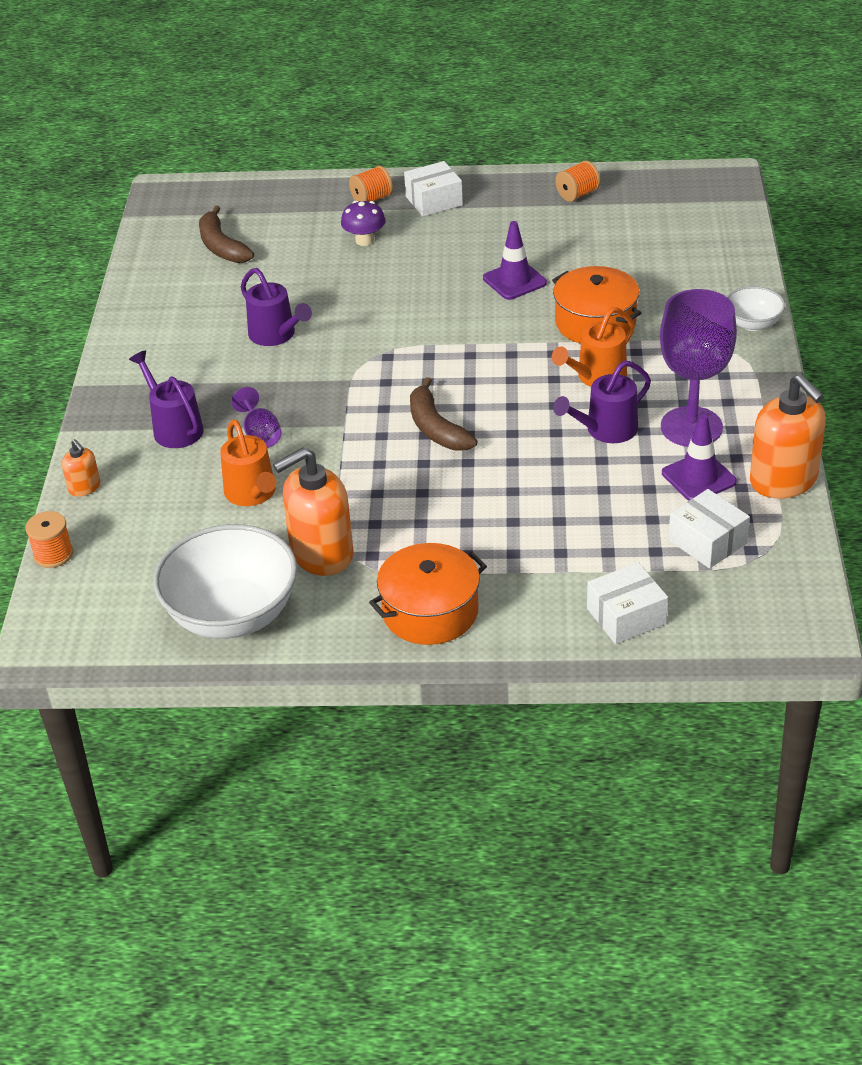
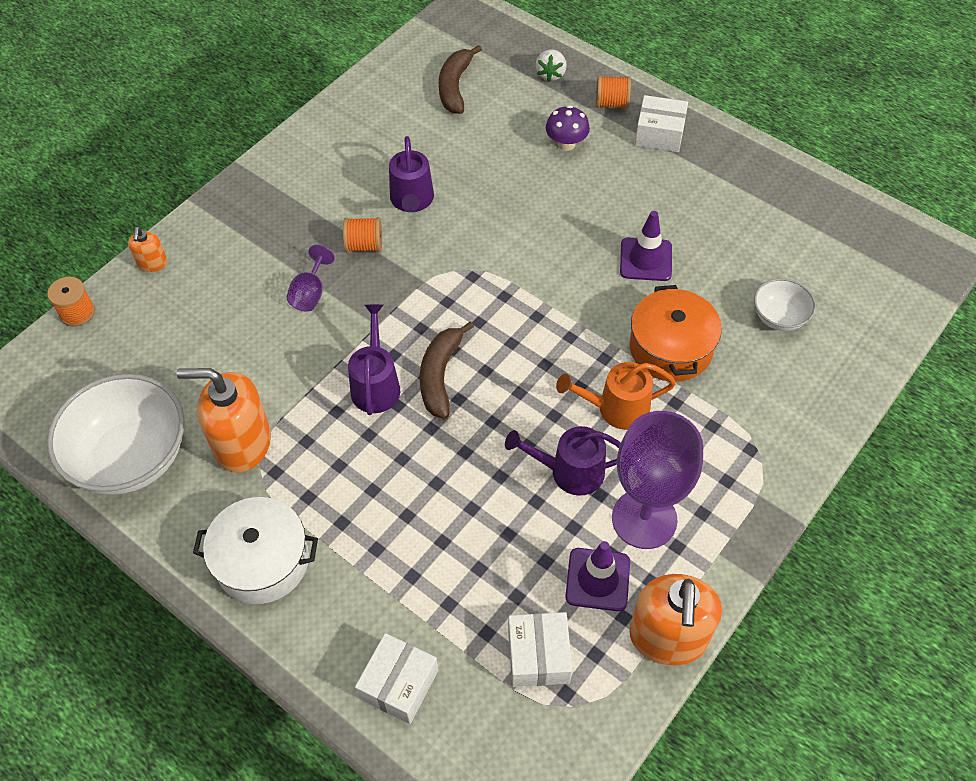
camera: 35 degrees right, 15 degrees up
(174, 428) = (260, 246): purple watering can -> purple watering can (376, 384)
(252, 494) = (252, 349): orange watering can -> none
(297, 202) = (551, 74): none -> white strawberry
(430, 611) = (262, 561): orange pot -> white pot
(577, 194) = (787, 197): orange spool -> orange spool (364, 245)
(626, 616) = (399, 684): white box -> white box turned 75 degrees counterclockwise
(752, 324) = (808, 439): white bowl -> white bowl (779, 317)

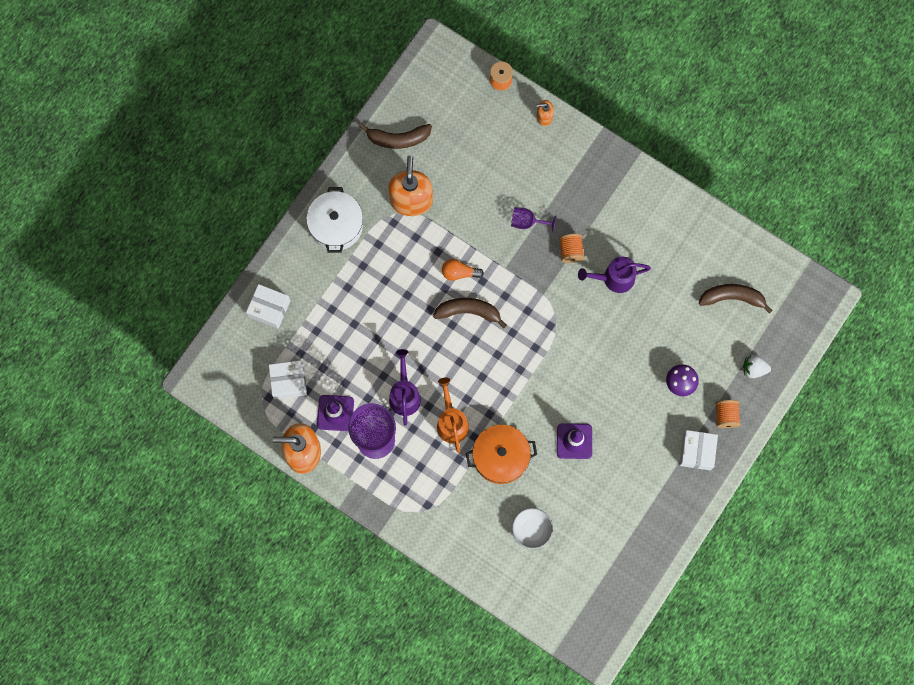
camera: 85 degrees right, 20 degrees up
(131, 457) = (398, 139): white bowl -> brown banana
(376, 384) = (459, 273): purple watering can -> orange light bulb

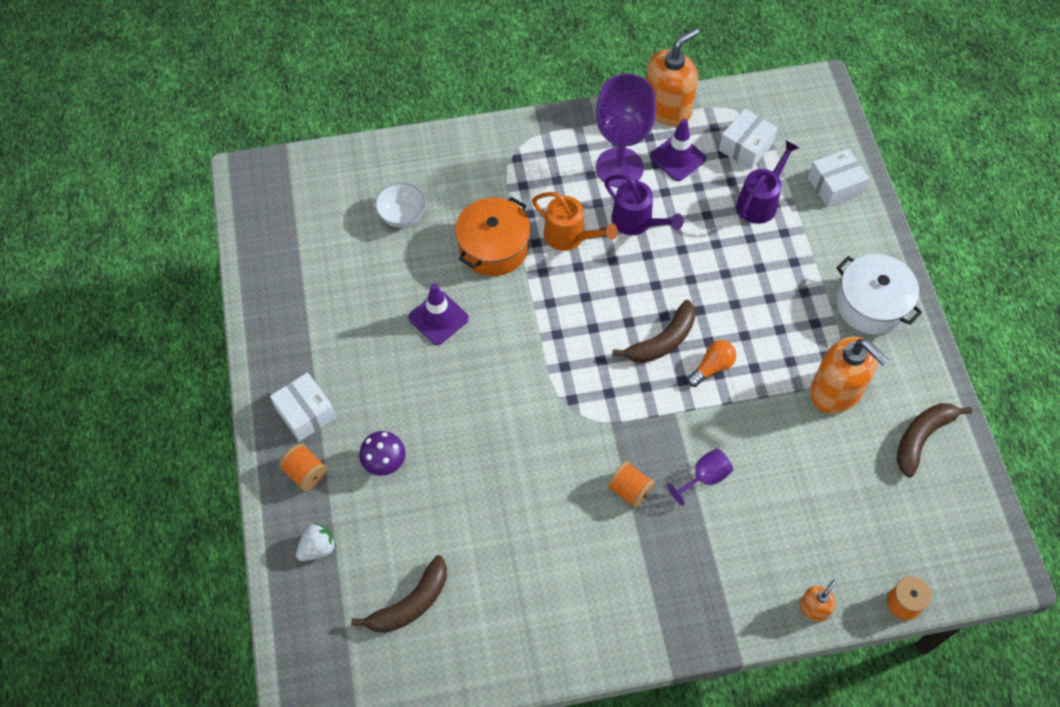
camera: 135 degrees right, 15 degrees down
(614, 278) = (557, 504): purple watering can -> purple watering can (760, 201)

